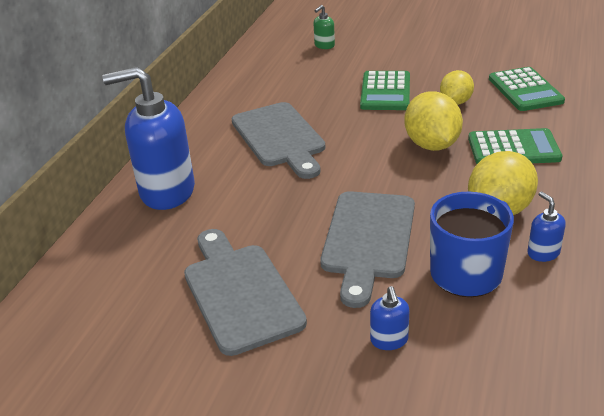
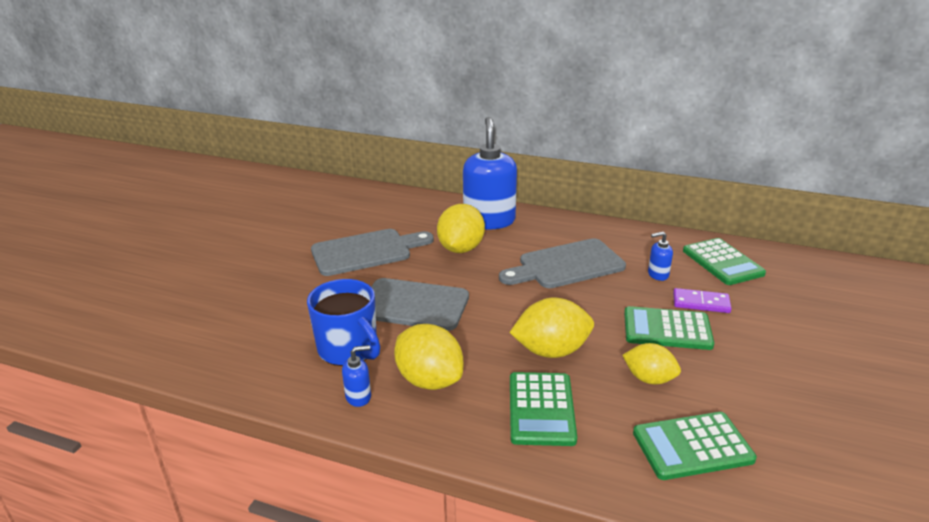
camera: 90 degrees right, 5 degrees down
(238, 209) = (461, 249): none -> yellow lemon
(275, 62) = (722, 262): none -> green calculator
(324, 46) = (778, 293): green soap dispenser -> none
(343, 76) = (701, 303): none -> purple domino
(389, 340) = (295, 307): blue soap dispenser -> blue soap dispenser (657, 274)

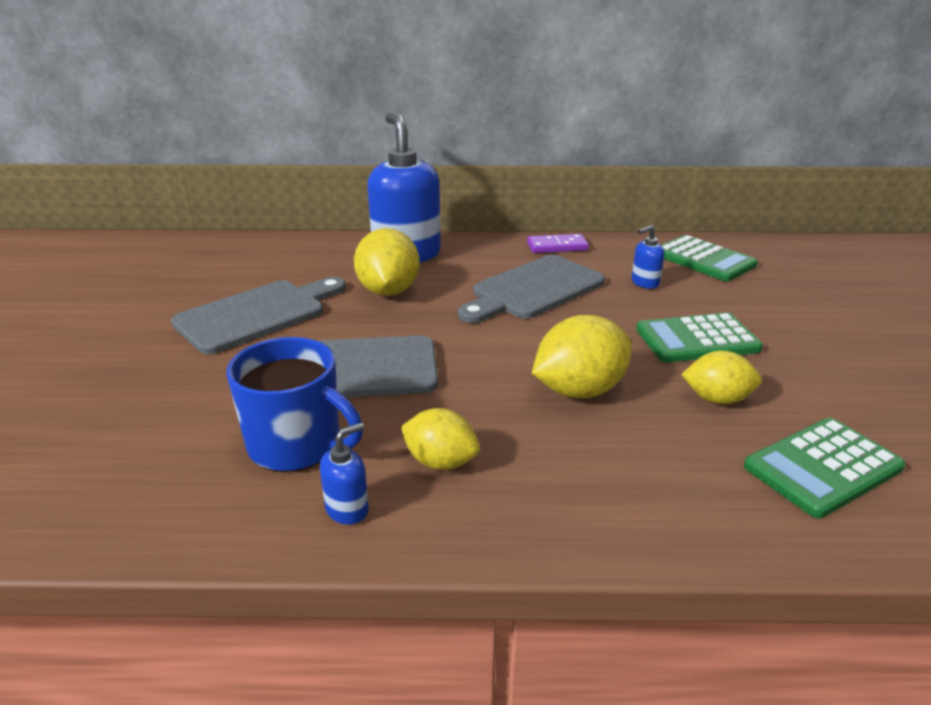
camera: 20 degrees left, 0 degrees up
(429, 380) = (440, 462): yellow lemon -> yellow lemon, size x0.64
(541, 409) = (614, 465): green calculator -> none
(701, 303) = (712, 305): purple domino -> purple domino (557, 246)

